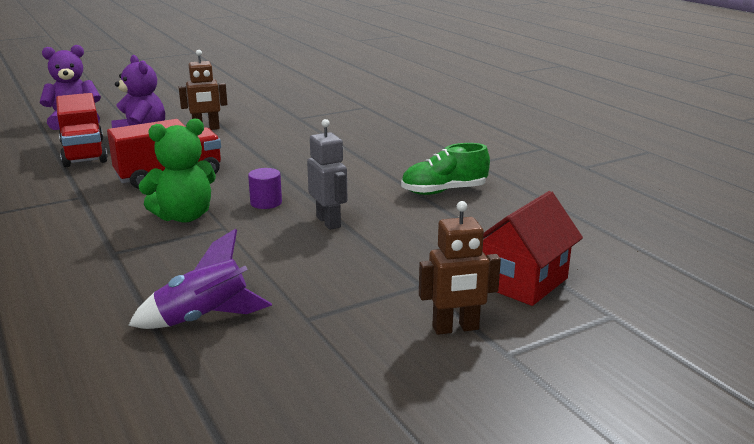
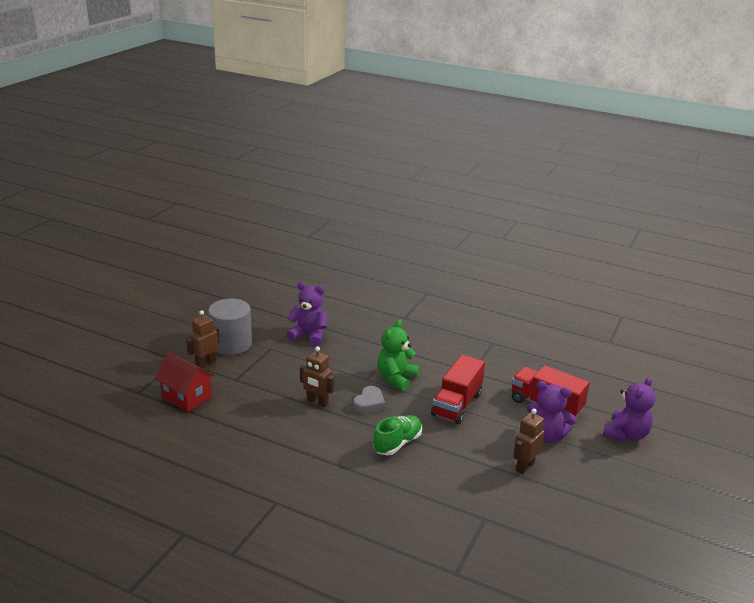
camera: 145 degrees right, 5 degrees up
(204, 319) = (309, 336): purple rocket -> purple teddy bear
(266, 203) = (369, 404): purple cylinder -> grey heart
(329, 222) = (317, 402): grey robot -> brown robot
(371, 354) = (231, 344): none -> grey cylinder
(444, 191) = (273, 455): green shoe -> green shoe (397, 443)
(523, 282) = (187, 397): red house -> red house turned 60 degrees counterclockwise

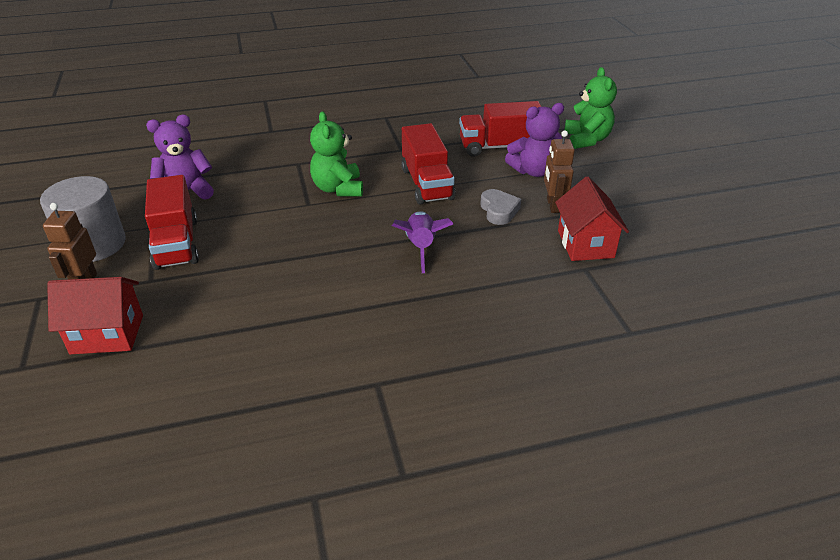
camera: 40 degrees left, 10 degrees up
(270, 365) = (176, 243): none -> red truck
(317, 402) = (285, 253): brown robot -> none
(369, 404) = (343, 226): grey heart -> grey heart (499, 211)
(397, 443) = (421, 247): green shoe -> purple rocket
(509, 504) = (585, 244): none -> red house
(626, 434) = (586, 140): purple teddy bear -> green teddy bear

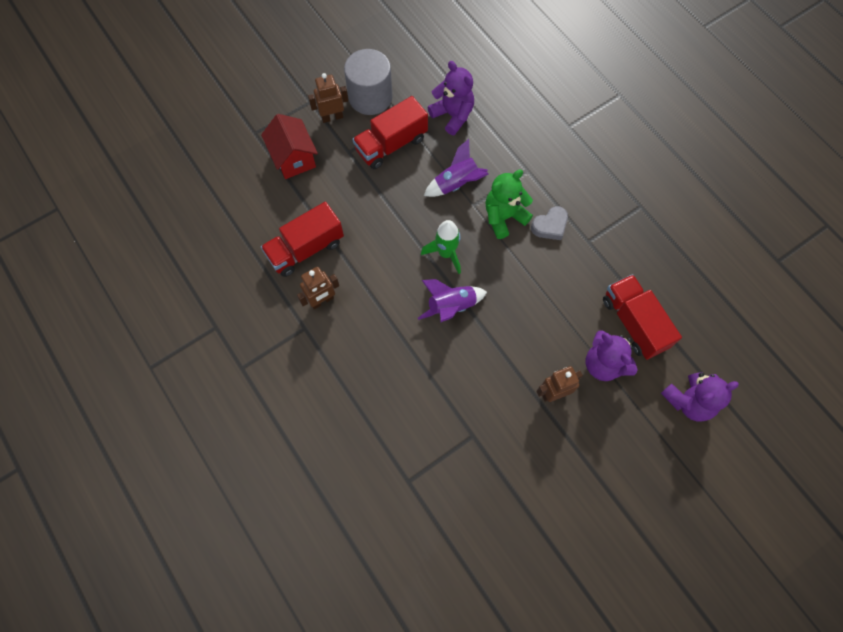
camera: 70 degrees right, 30 degrees up
(272, 209) = (456, 183): none -> purple rocket
(347, 355) = (322, 301): none -> brown robot
(352, 236) = (446, 253): none -> green rocket
(427, 184) = (541, 281): red truck -> red truck (305, 249)
(499, 211) = (526, 350): grey heart -> grey heart (550, 226)
(585, 244) = (506, 430): red house -> none
(586, 140) = (688, 401): green teddy bear -> purple teddy bear

